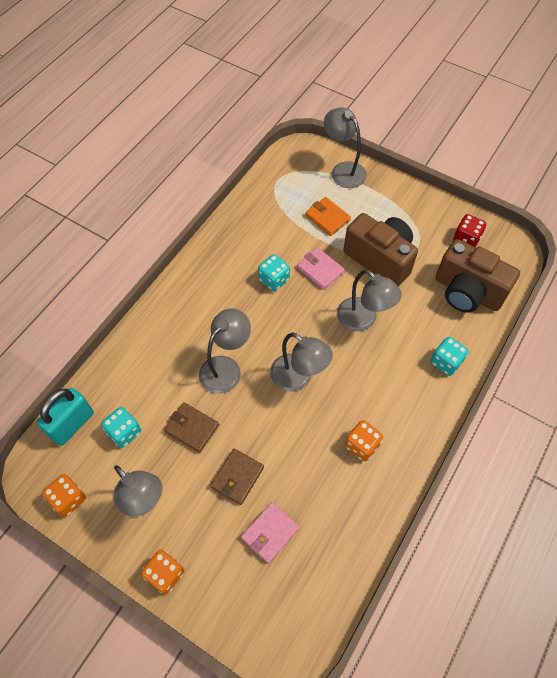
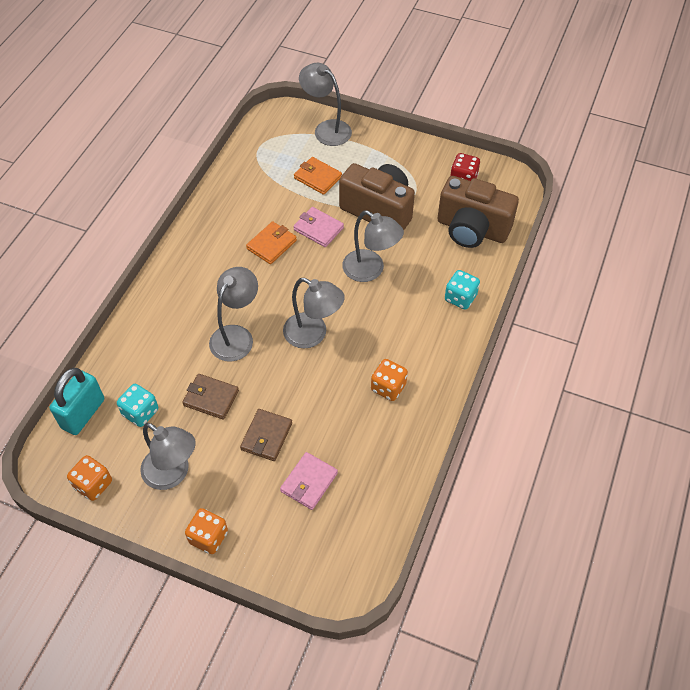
camera: 10 degrees left, 5 degrees down
(274, 280) = (271, 245): turquoise dice -> orange wallet

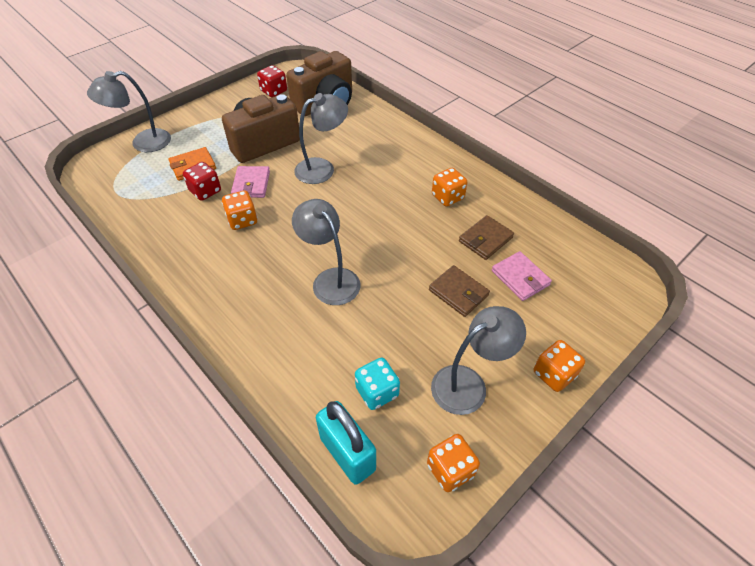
camera: 65 degrees left, 5 degrees down
(211, 398) = (392, 322): brown wallet -> brown wallet (485, 239)
(271, 245) = (242, 220): orange wallet -> orange dice
(292, 202) = (205, 191): none -> red dice
(313, 335) = (365, 225): grey lamp -> none
(318, 229) = (251, 184): pink wallet -> pink wallet turned 60 degrees counterclockwise
(460, 298) = (386, 131): turquoise dice -> none

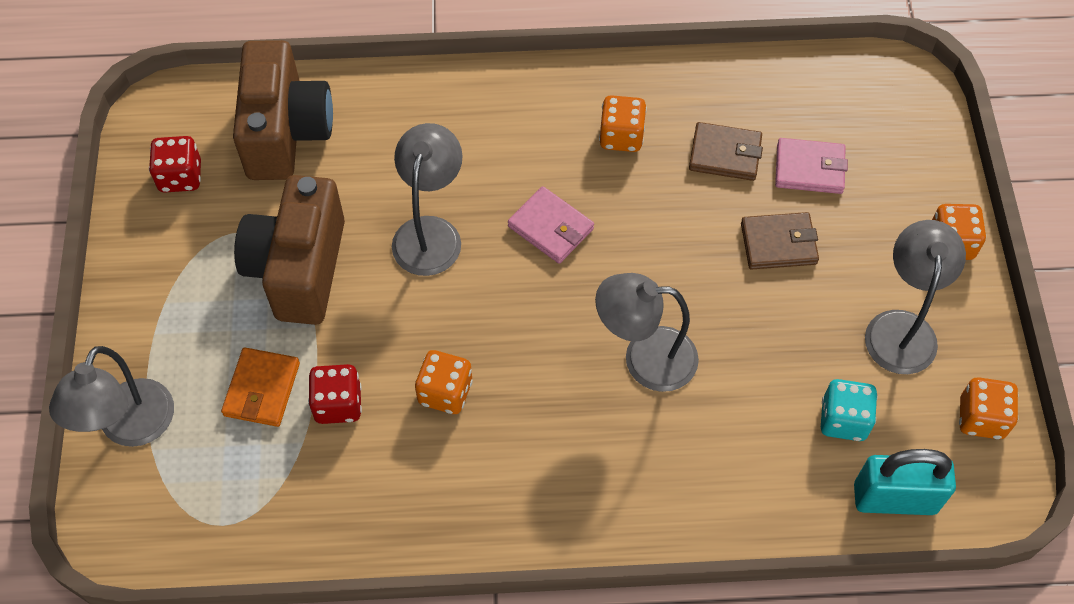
camera: 50 degrees left, 10 degrees up
(251, 184) = (379, 338): pink wallet -> pink wallet (550, 228)
(485, 239) = (725, 154): brown wallet -> brown wallet turned 75 degrees counterclockwise

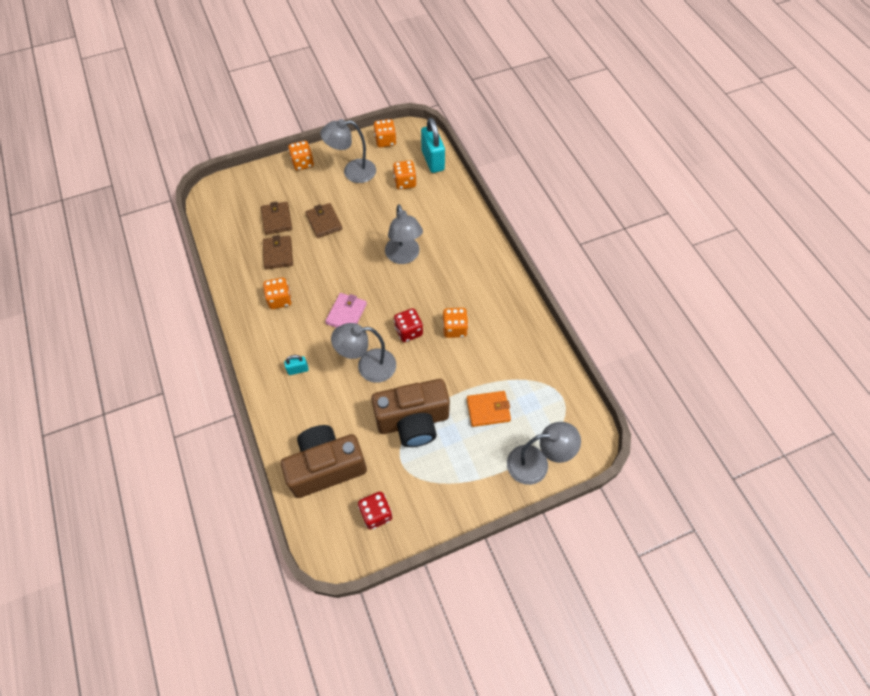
camera: 110 degrees left, 0 degrees up
(338, 404) = (480, 372): red dice -> red dice (408, 331)
(470, 133) = (298, 370): none -> turquoise padlock
(809, 169) = (277, 219): pink wallet -> brown wallet
(843, 420) = (405, 182): turquoise dice -> orange dice

